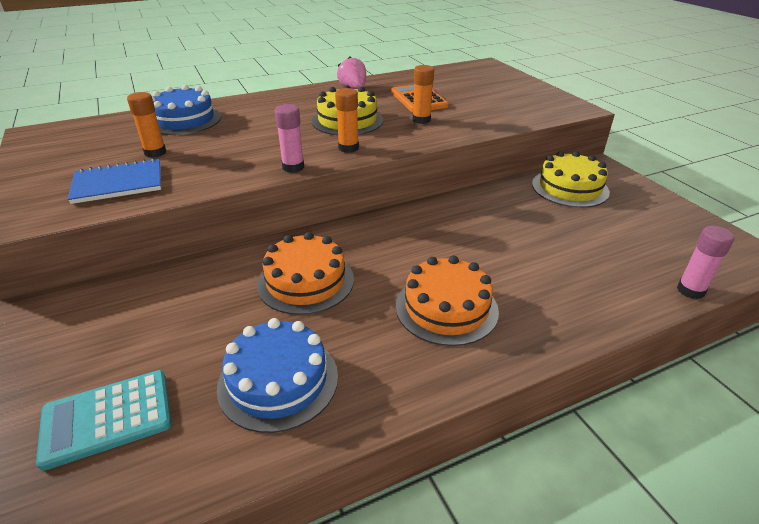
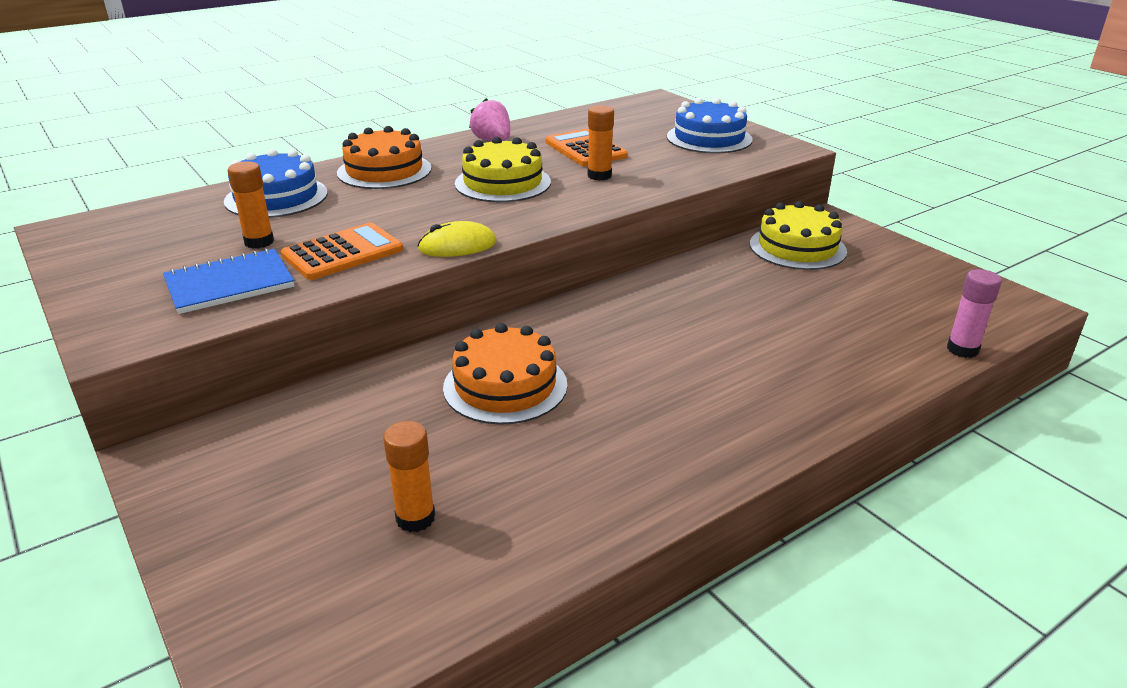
camera: 10 degrees left, 5 degrees down
(107, 418) = (318, 561): turquoise calculator -> none
(208, 166) = (343, 253): none -> orange calculator
(278, 380) = (515, 496): blue cake -> blue cake (709, 138)
(293, 167) = (457, 246): pink glue stick -> yellow mouse
(348, 148) = (519, 217): orange glue stick -> orange glue stick (415, 518)
(446, 308) = (690, 397): orange cake -> orange cake (384, 171)

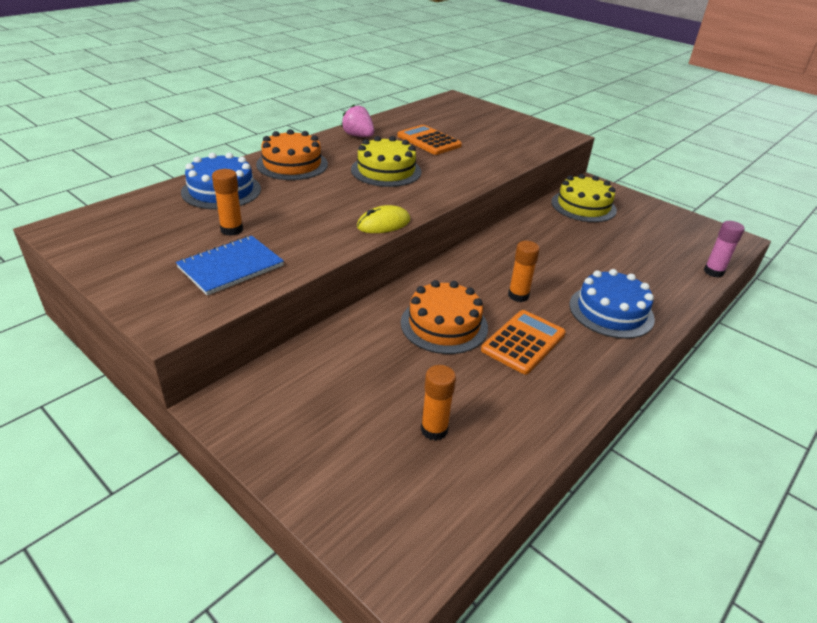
camera: 15 degrees left, 5 degrees up
(343, 253) = (302, 235): orange calculator -> orange calculator (523, 342)
(599, 176) = (450, 162): orange glue stick -> orange glue stick (518, 295)
(709, 138) = (508, 129): blue cake -> blue cake (611, 311)

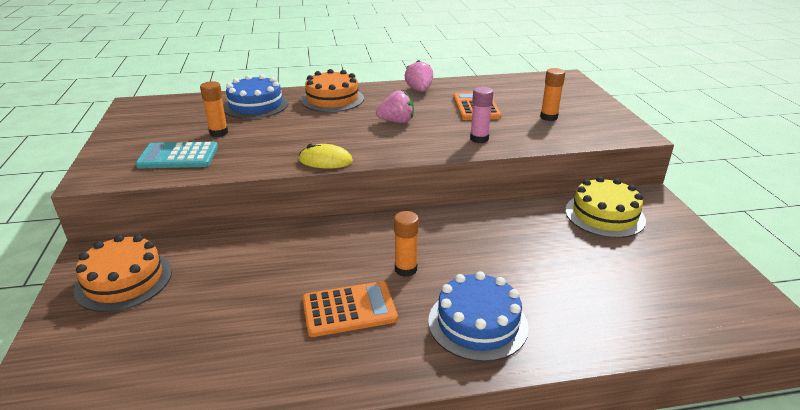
camera: 40 degrees right, 5 degrees down
(231, 267) = (178, 156): blue notebook -> turquoise calculator
(386, 171) = (396, 122): yellow cake -> pink strawberry
(434, 430) = (179, 339): orange glue stick -> orange glue stick (548, 117)
(444, 325) = (306, 265): orange cake -> orange cake (124, 280)
(713, 272) = (676, 340): pink glue stick -> pink glue stick (479, 139)

